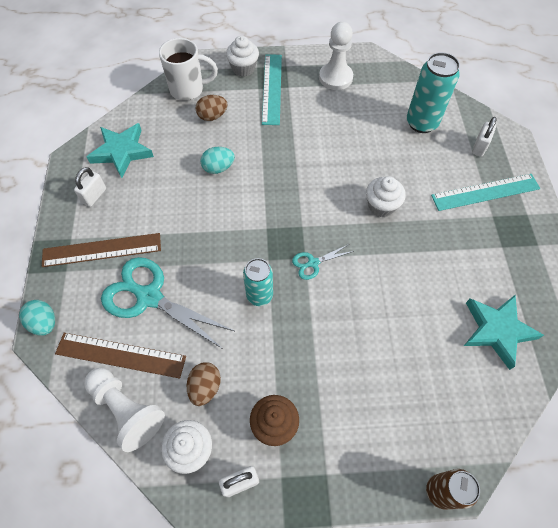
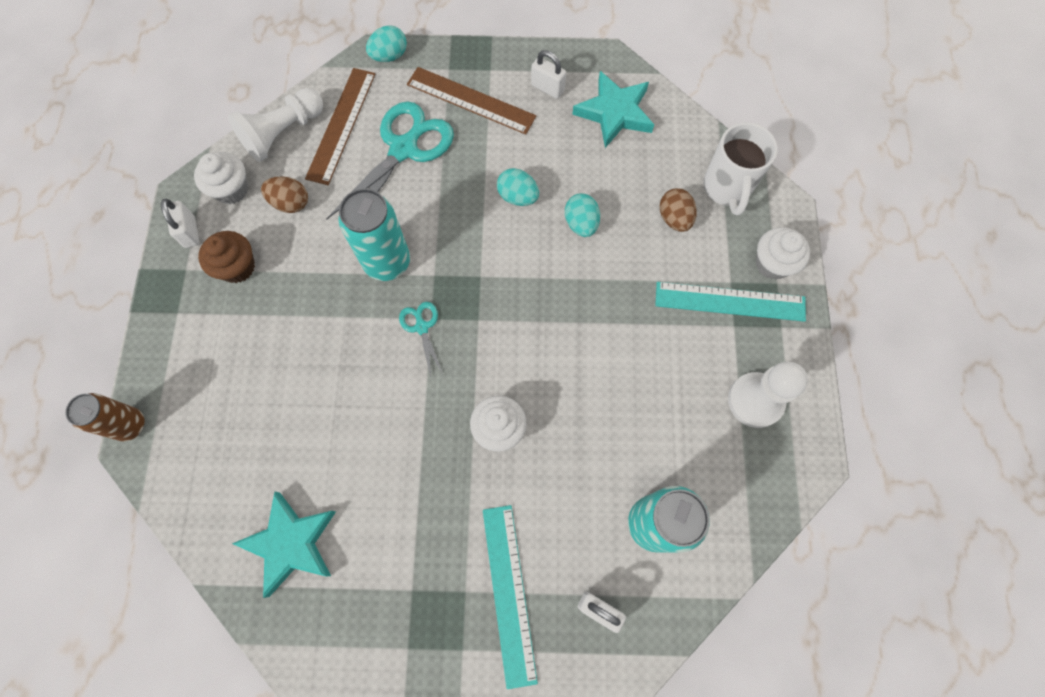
camera: 95 degrees right, 10 degrees up
(102, 250) = (471, 100): brown ruler -> brown ruler turned 60 degrees counterclockwise
(196, 209) = (517, 196): none -> turquoise egg
(259, 295) = (387, 262): turquoise can -> turquoise can, size x1.51

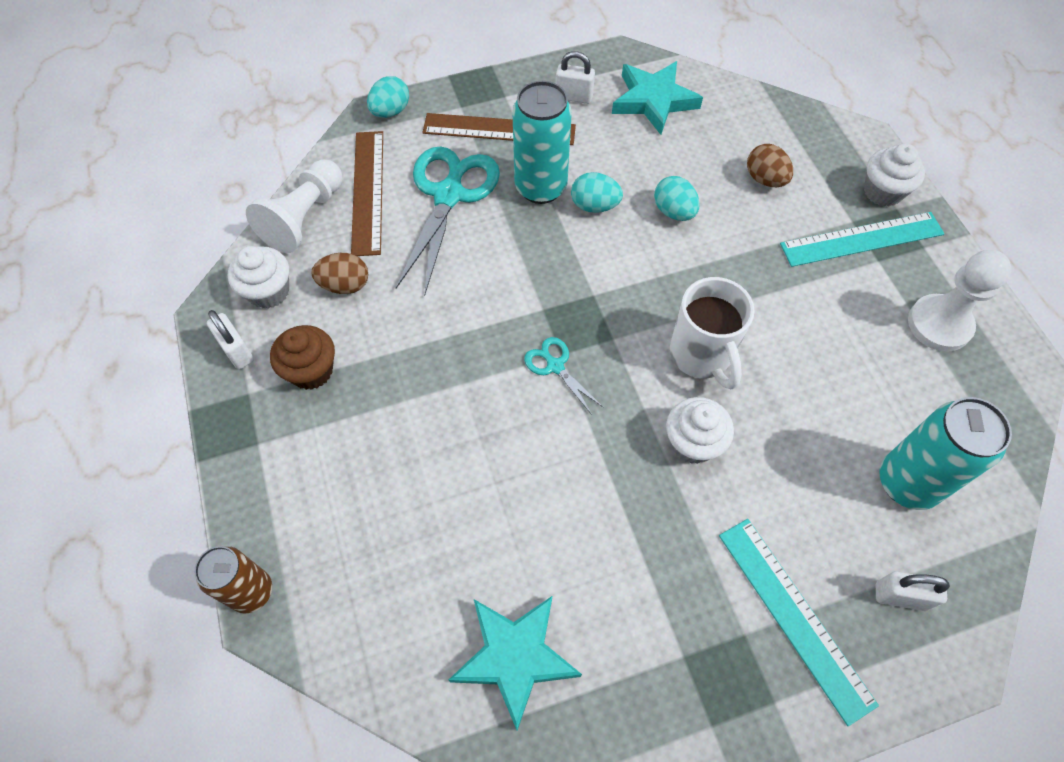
camera: 20 degrees left, 10 degrees down
(387, 262) = (484, 312): turquoise can -> turquoise can (540, 187)
(727, 188) = (801, 137): white mug -> white mug (701, 356)

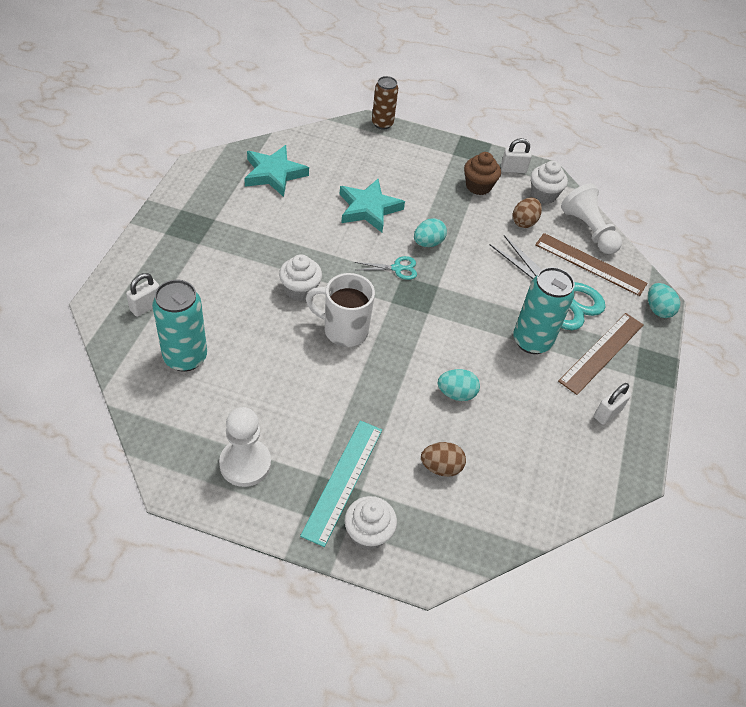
camera: 120 degrees right, 10 degrees down
(594, 206) = (495, 357): turquoise egg -> turquoise egg (428, 243)
(653, 100) = (570, 459): turquoise star -> turquoise star (368, 209)
(794, 616) = (185, 264): turquoise ruler -> none

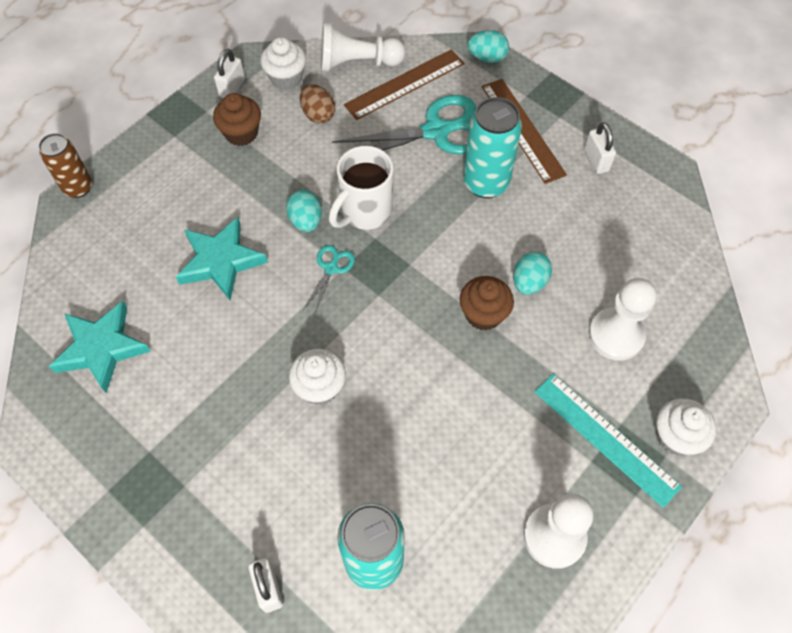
camera: 60 degrees left, 10 degrees up
(343, 330) = (401, 361): white mug -> white mug (365, 212)
(410, 370) = (483, 314): none -> brown cupcake
(441, 467) = (616, 335): brown egg -> white pawn

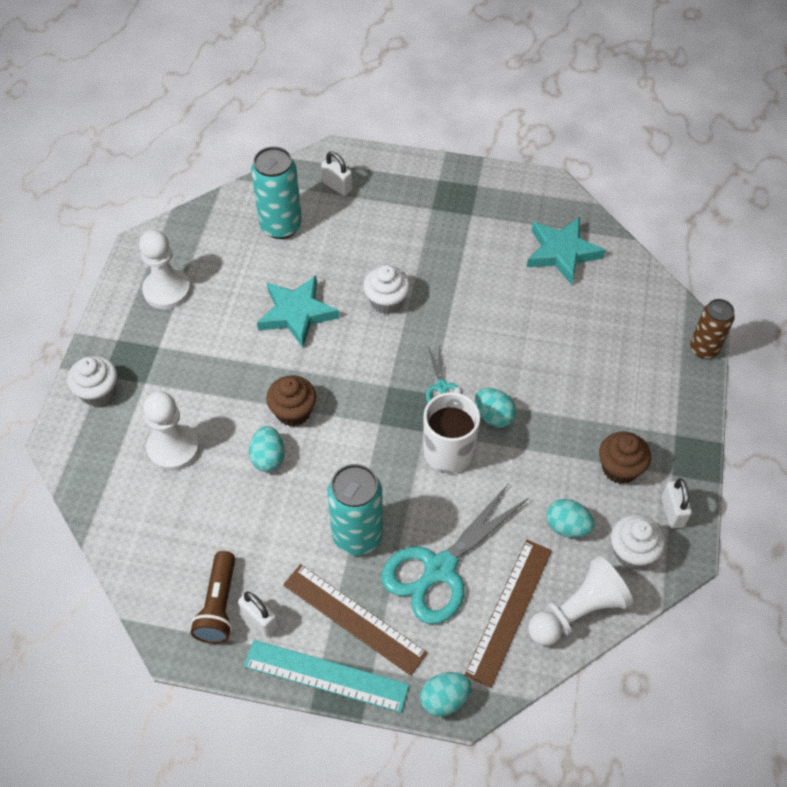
camera: 150 degrees right, 5 degrees down
(221, 261) = (534, 350): turquoise star -> turquoise star (297, 313)
(318, 114) = (567, 526): brown egg -> turquoise egg
(605, 438) = (153, 366): turquoise ruler -> turquoise ruler (326, 675)
(625, 185) = (218, 606): none -> brown flashlight

